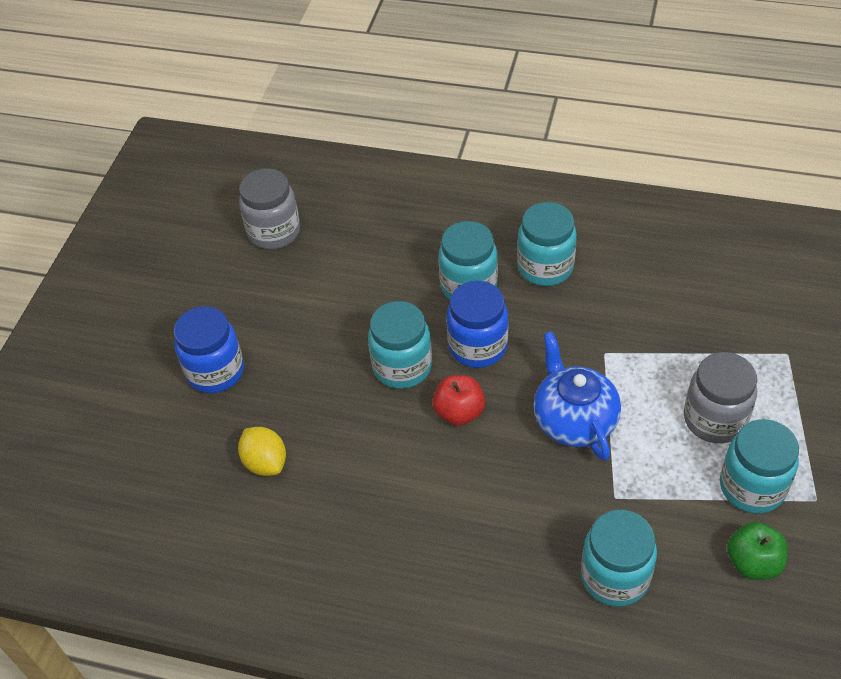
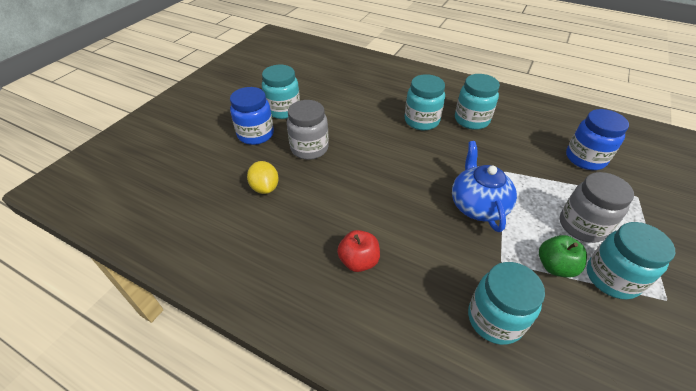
camera: 10 degrees right, 5 degrees down
(274, 232) = (316, 78): grey jar -> grey jar (309, 148)
(402, 367) = (369, 153): turquoise jar -> turquoise jar (283, 110)
(459, 412) = (399, 185): red apple -> red apple (358, 261)
(477, 347) = (420, 152): blue jar -> blue jar (585, 158)
(753, 563) = (613, 336): green apple -> green apple (555, 266)

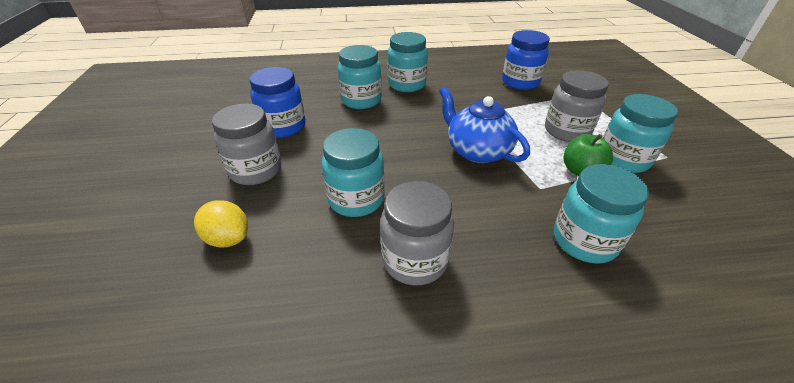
camera: 35 degrees left, 5 degrees down
(255, 134) = (166, 184): blue jar -> blue jar (283, 127)
(283, 110) = (187, 143): turquoise jar -> turquoise jar (356, 199)
(358, 261) = (415, 260): red apple -> grey jar

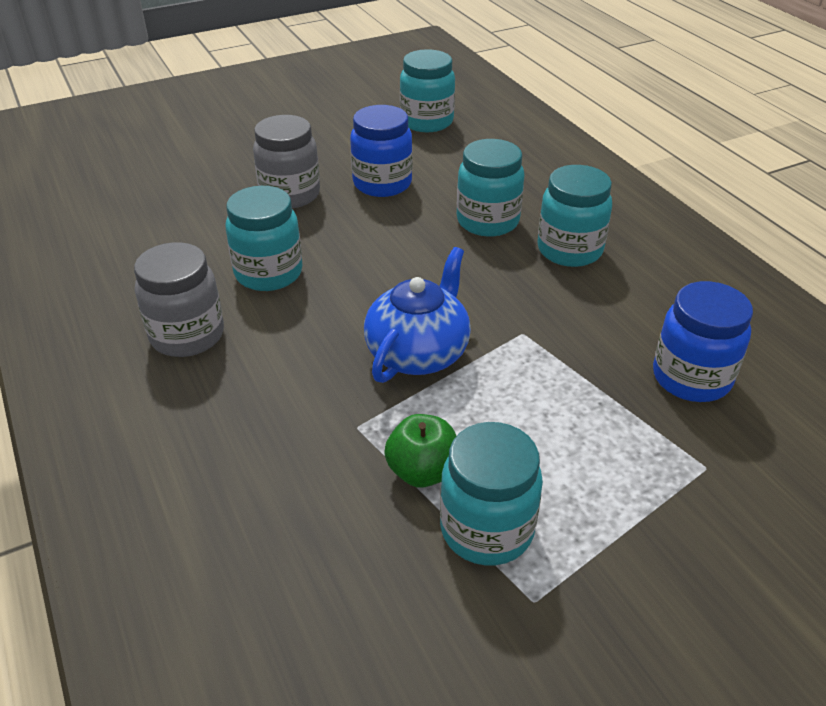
camera: 70 degrees right, 0 degrees up
(228, 238) = (186, 215): yellow lemon -> none
(566, 131) = (540, 452): grey jar -> none
(584, 241) = (258, 475): turquoise jar -> turquoise jar (427, 122)

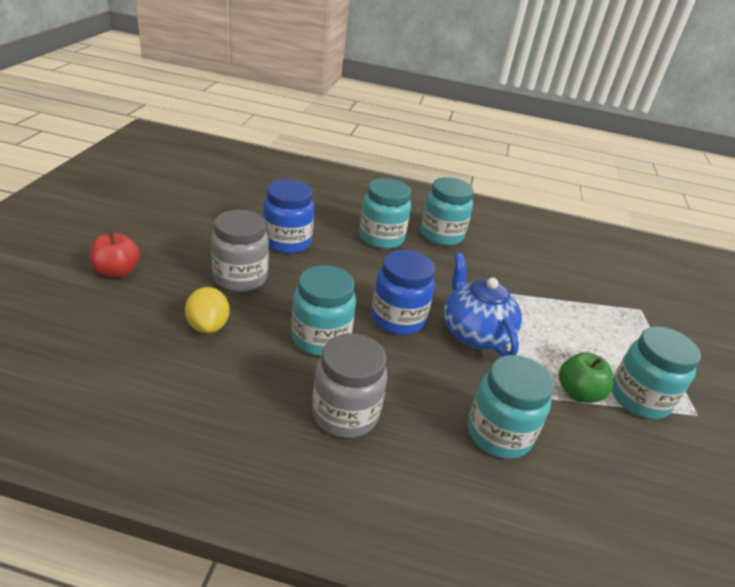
camera: 55 degrees left, 5 degrees down
(206, 218) = (208, 326): none -> yellow lemon
(212, 149) = (117, 272): none -> red apple
(427, 122) = (245, 189): turquoise jar -> turquoise jar (498, 434)
(691, 378) = (577, 272): blue jar -> blue jar (397, 319)

